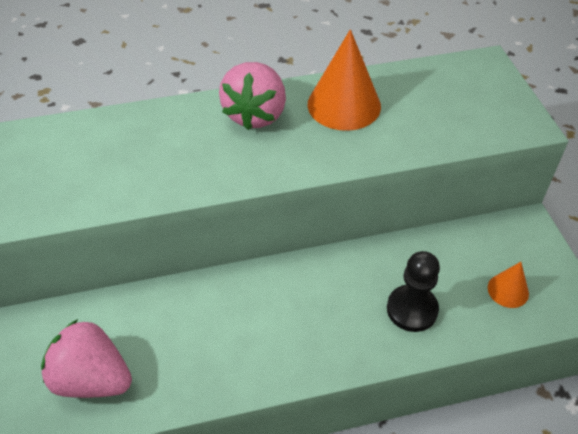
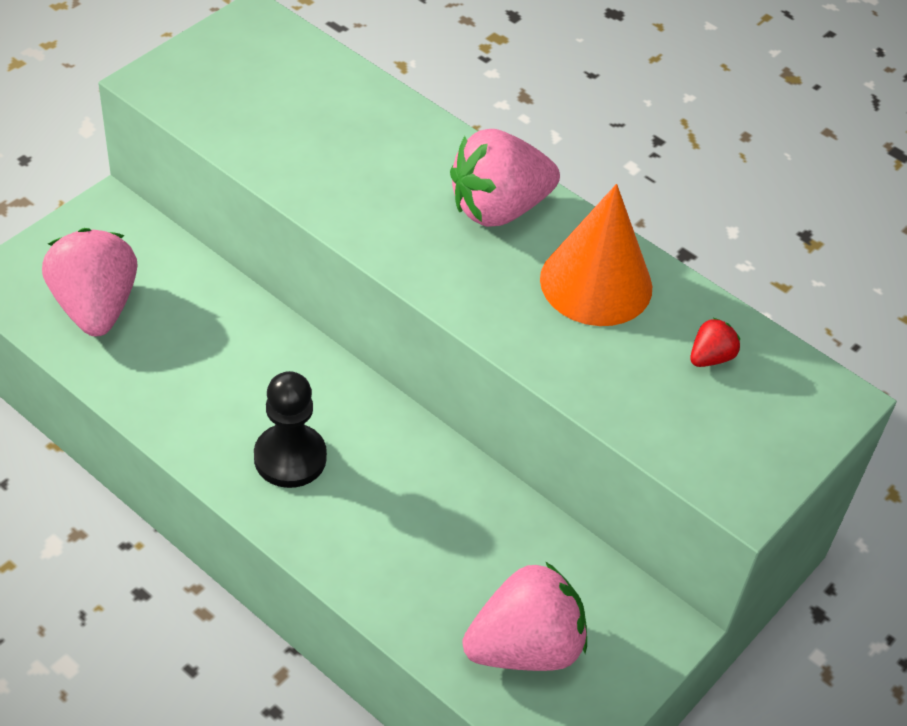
camera: 50 degrees right, 0 degrees up
(412, 309) = (408, 552): black pawn -> black pawn (290, 458)
(429, 90) = (710, 357): none -> red strawberry
(508, 290) = (524, 647): orange cone -> pink strawberry

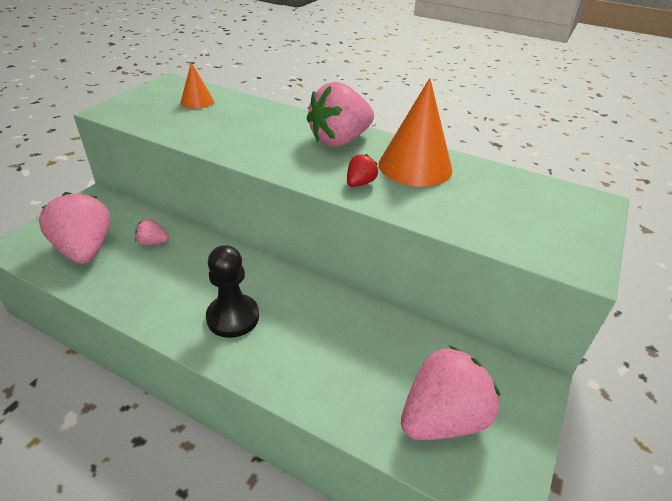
camera: 10 degrees left, 10 degrees down
(192, 311) = (153, 242): none -> pink strawberry
(291, 78) = (197, 101): none -> orange cone
(710, 357) = (506, 192): red strawberry -> red strawberry (360, 183)

